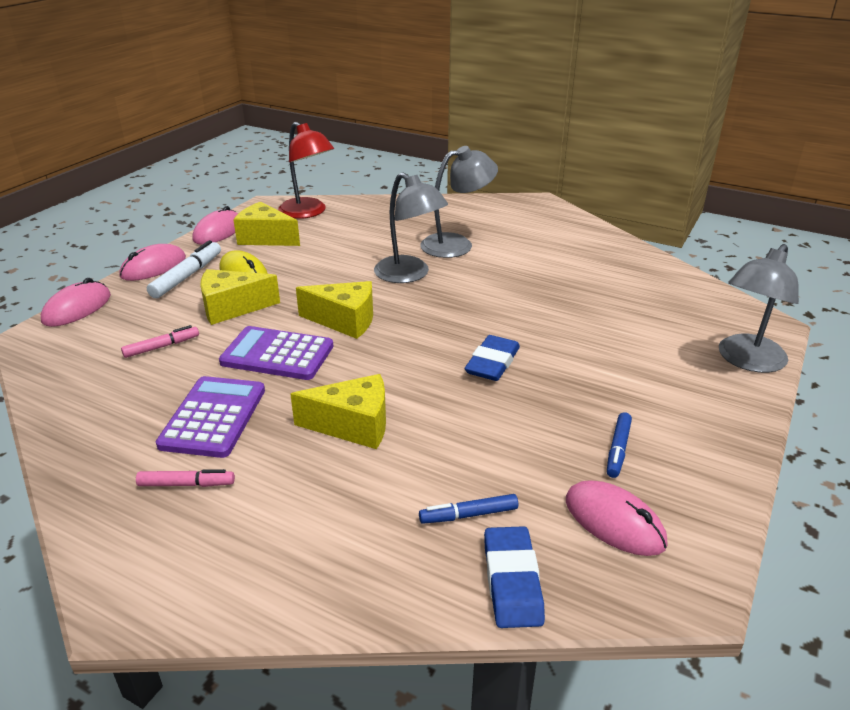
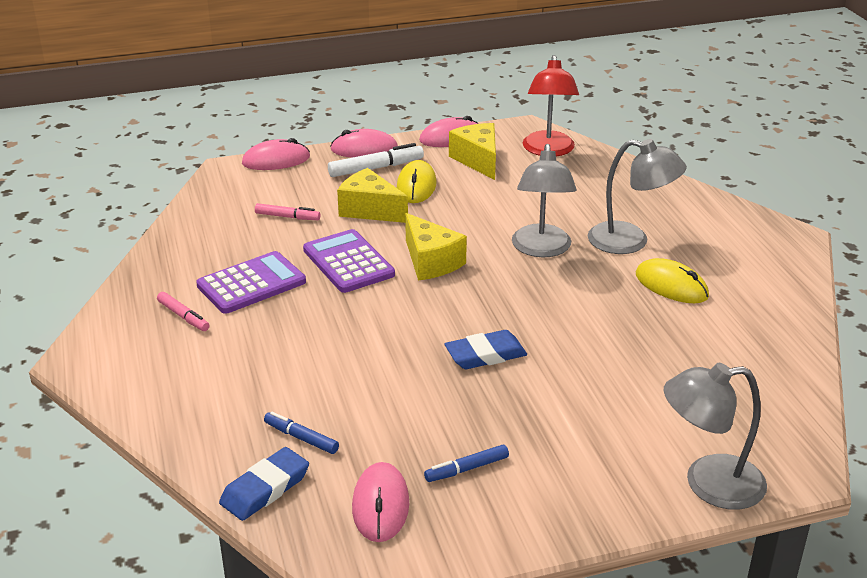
camera: 45 degrees right, 0 degrees up
(353, 425) = (321, 340): yellow cheese -> none
(525, 258) = (671, 285): none -> yellow mouse

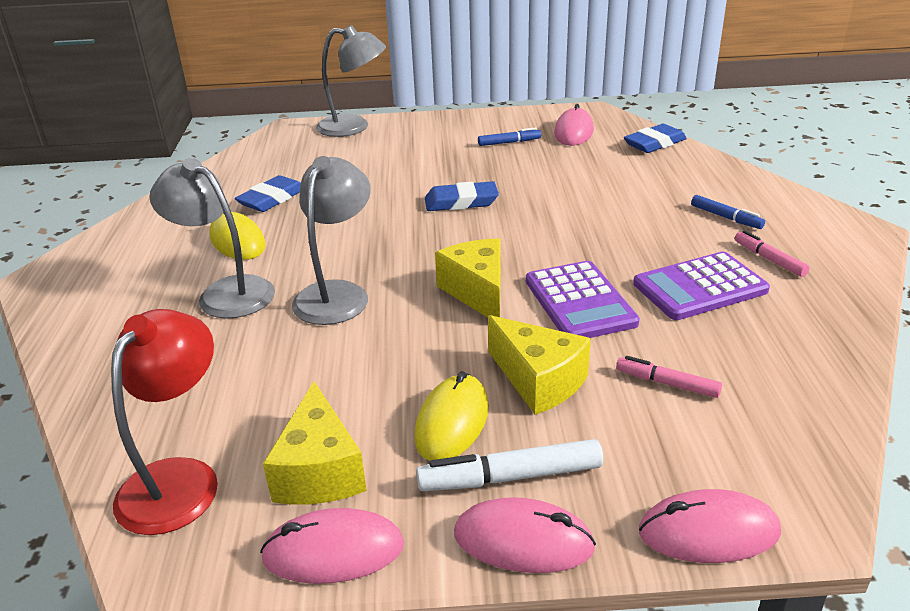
camera: 165 degrees left, 0 degrees up
(301, 438) = (630, 164): blue marker -> blue marker (726, 217)
(691, 338) = (272, 199): none -> blue eraser

